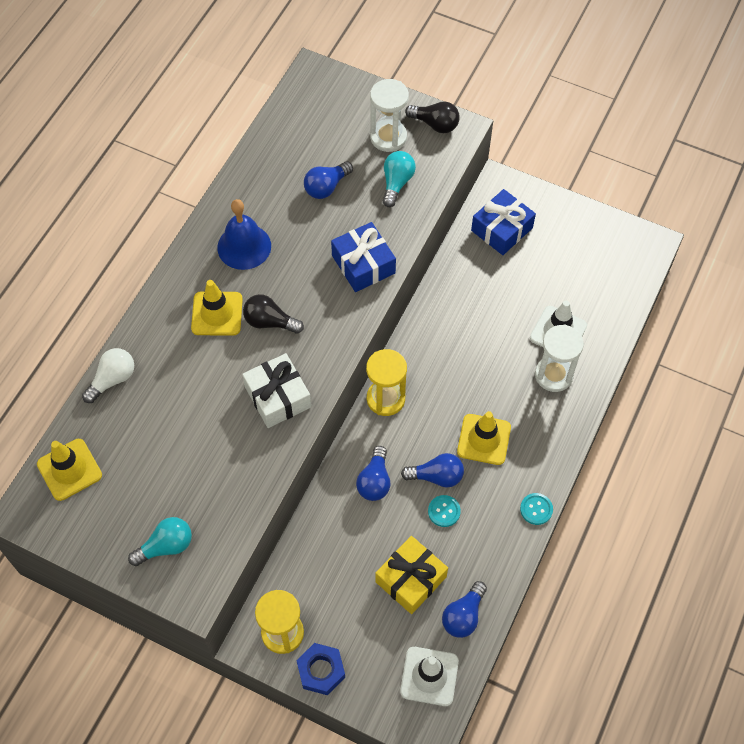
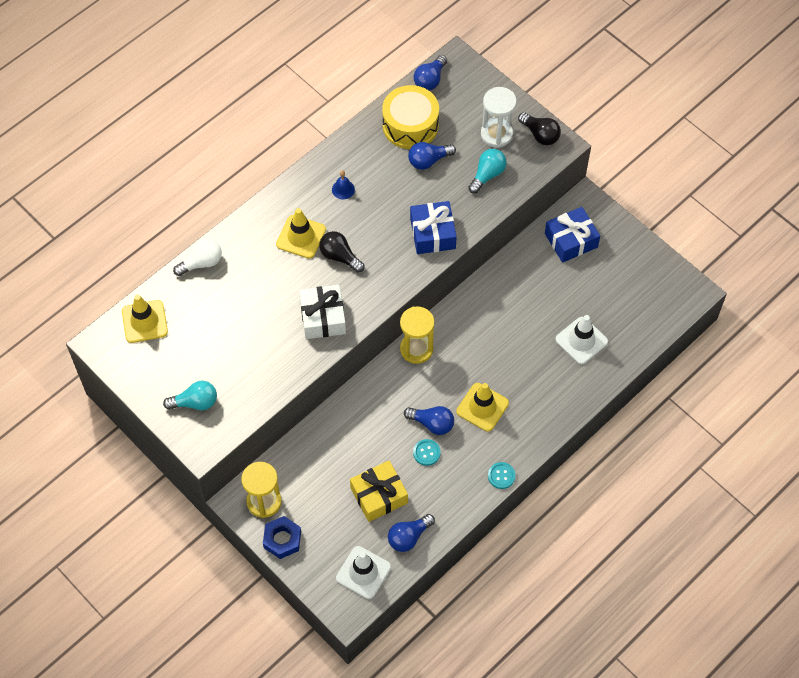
camera: 20 degrees right, 0 degrees up
(244, 246) = (343, 189): blue bell -> blue bell, size x0.50
(291, 155) = (410, 125): none -> yellow drum
(374, 481) = (381, 411): blue light bulb -> blue light bulb (430, 80)
(553, 375) = (562, 374): white hourglass -> none

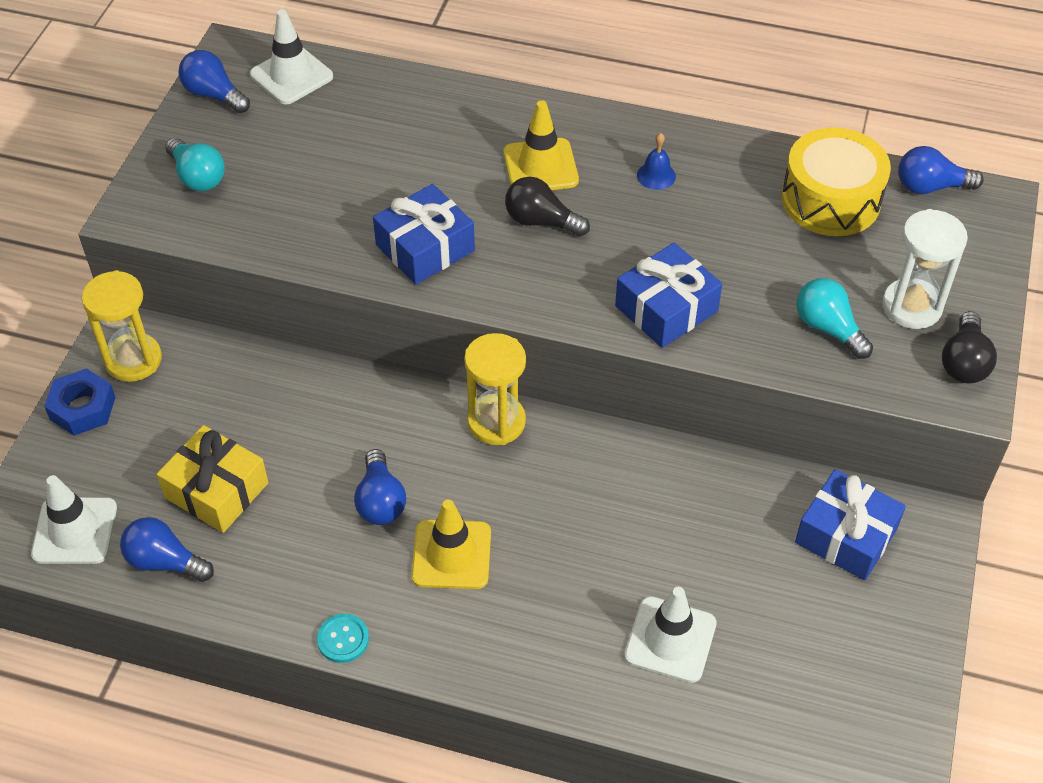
camera: 60 degrees right, 10 degrees down
(144, 321) = (291, 76): yellow traffic cone -> white traffic cone
(201, 263) = (421, 88): white light bulb -> none
(323, 317) = (425, 248): white gift -> blue gift
(340, 256) = (541, 221): black light bulb -> black light bulb turned 75 degrees counterclockwise
(426, 453) = (325, 517): turquoise button -> none
(428, 161) = (789, 247): blue light bulb -> blue light bulb (214, 95)
(487, 175) = (828, 328): turquoise light bulb -> turquoise light bulb turned 135 degrees counterclockwise

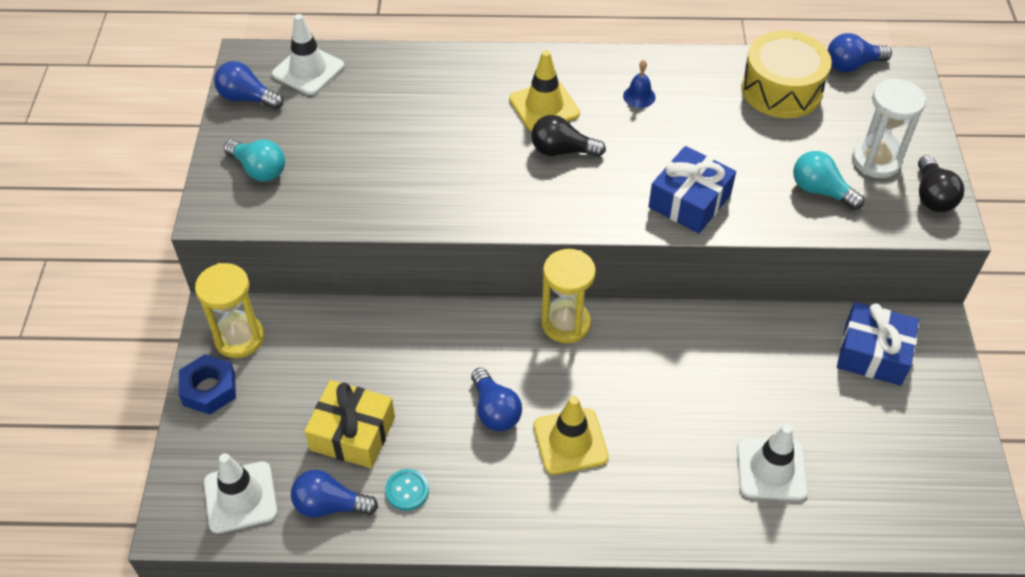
camera: 15 degrees left, 0 degrees up
(343, 639) = (507, 534): turquoise button -> turquoise button (407, 490)
(425, 248) = (475, 191): blue gift -> none

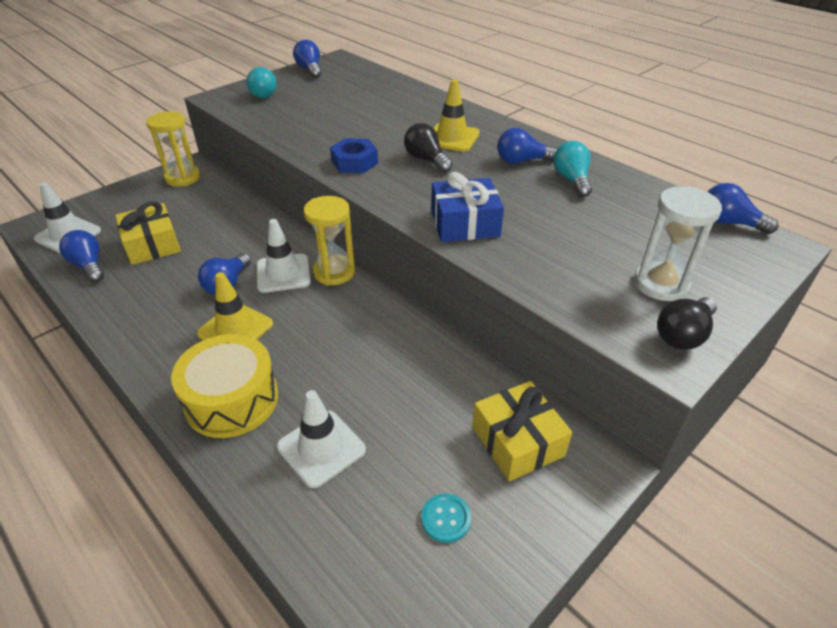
camera: 45 degrees right, 10 degrees down
(209, 389) = (137, 188): blue nut -> blue nut (354, 162)
(308, 70) = (356, 72): white traffic cone -> white traffic cone (283, 273)
(407, 490) = (126, 286): turquoise button -> turquoise button (446, 518)
(639, 96) = (522, 161): blue bell -> blue light bulb
(781, 89) = (639, 207): yellow drum -> yellow drum (232, 400)
(820, 191) = (578, 273): turquoise light bulb -> turquoise light bulb (571, 180)
(873, 353) = (517, 441): blue gift -> yellow gift

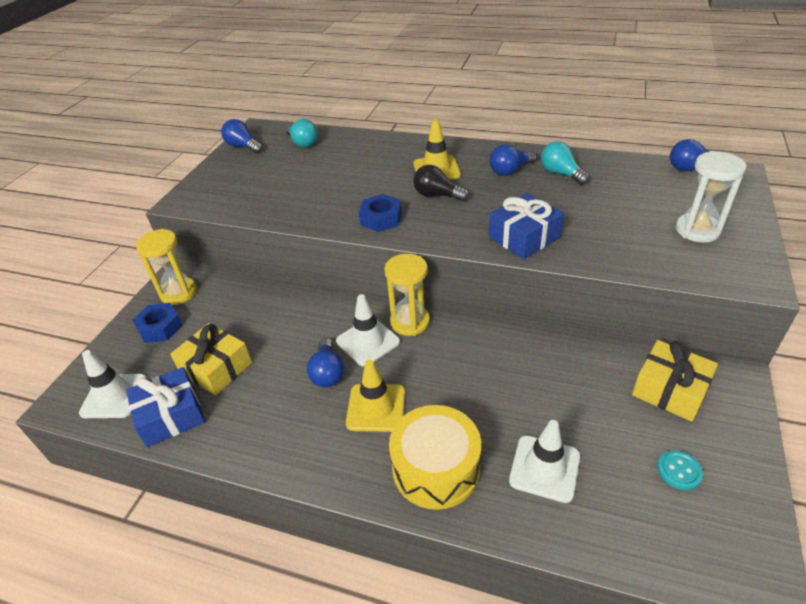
camera: 25 degrees left, 0 degrees up
(89, 266) = (171, 415): blue light bulb -> blue gift
(145, 198) = (160, 327): none -> blue nut
(264, 93) = (225, 183): turquoise light bulb -> turquoise light bulb (302, 143)
(683, 335) = (746, 260): black light bulb -> none

